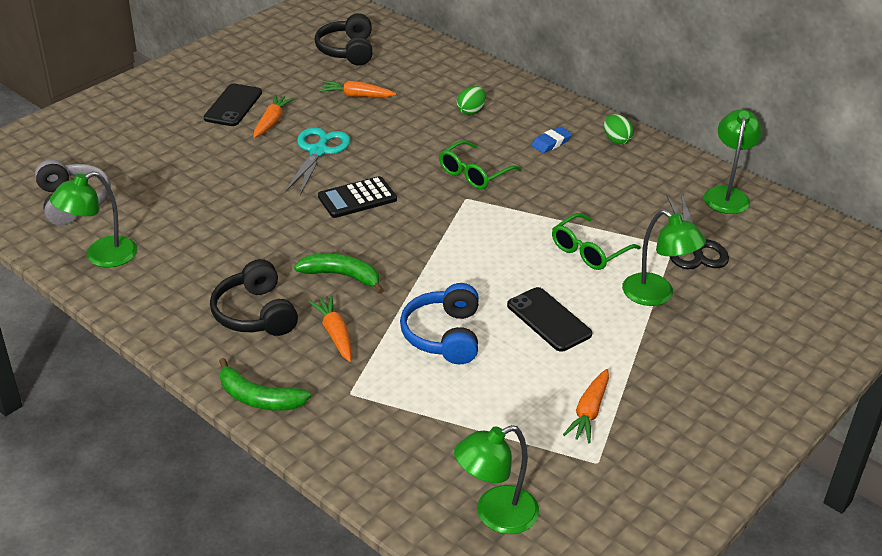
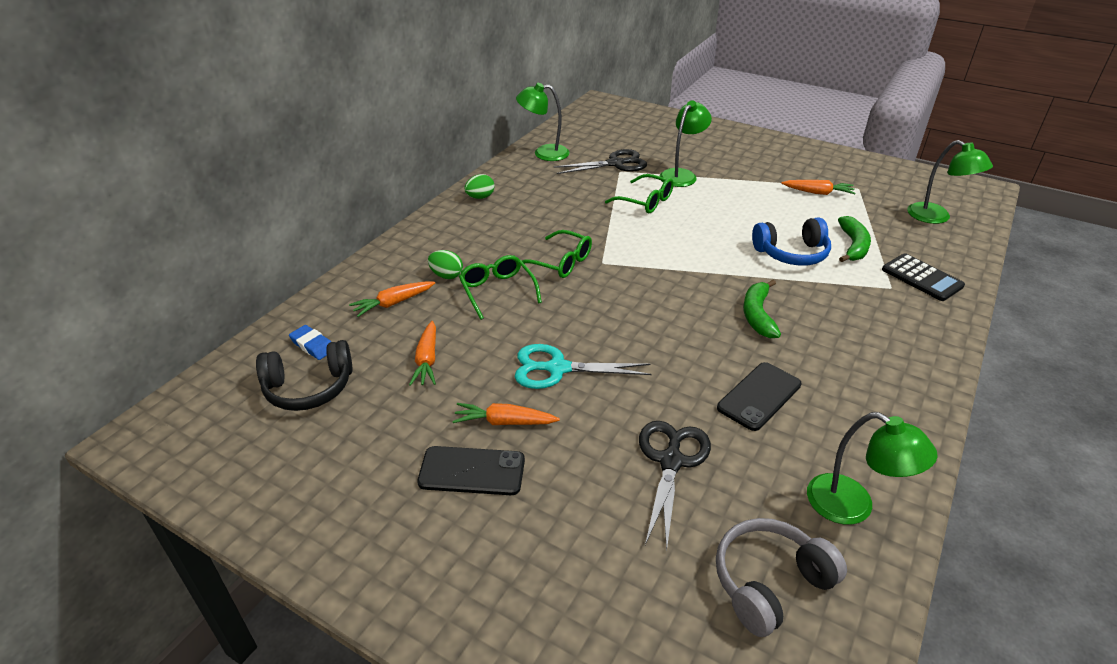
camera: 100 degrees left, 0 degrees up
(193, 185) = (671, 461): none -> black scissors
(255, 314) = (847, 357): black headphones -> none
(259, 398) = (941, 332): green banana -> green banana (853, 246)
(335, 334) = (834, 306): orange carrot -> orange carrot (393, 303)
(357, 198) = (633, 326): black calculator -> black calculator (922, 278)
(437, 134) = (497, 291): none -> green glasses
(549, 320) = (738, 212): black phone -> black phone (759, 396)
(551, 143) = (494, 227): blue eraser -> blue eraser (313, 345)

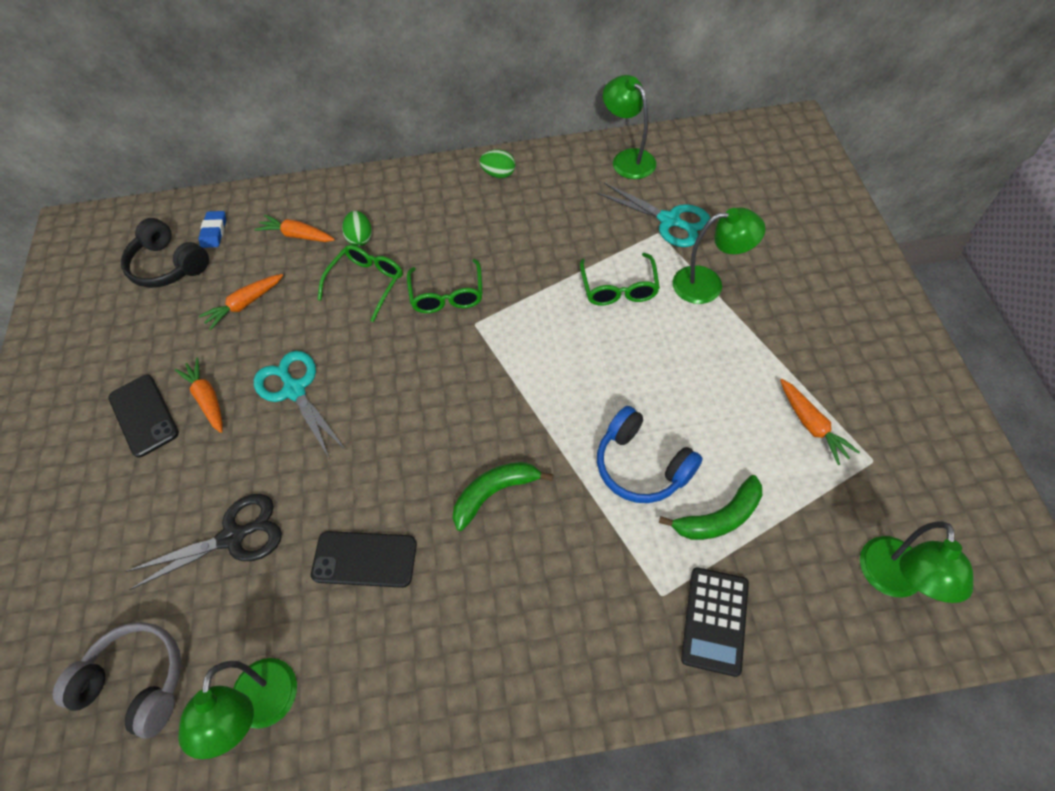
camera: 55 degrees right, 20 degrees up
(615, 164) = (669, 220): black scissors -> turquoise scissors

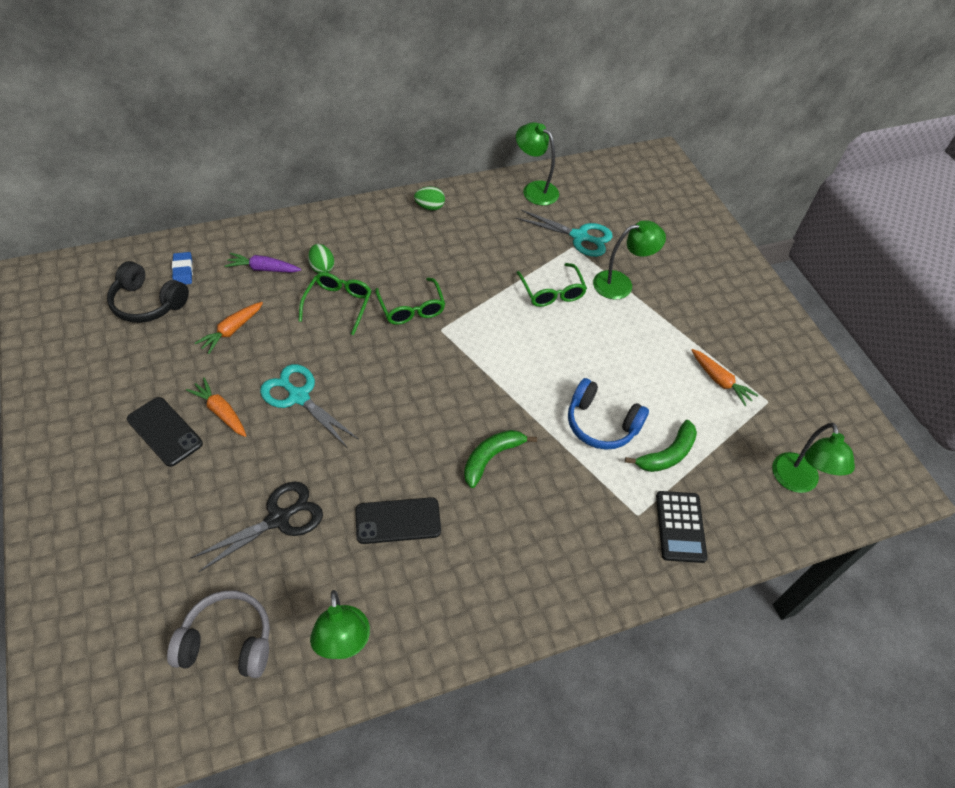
camera: 20 degrees left, 5 degrees down
(297, 235) = (263, 269): orange carrot -> purple carrot

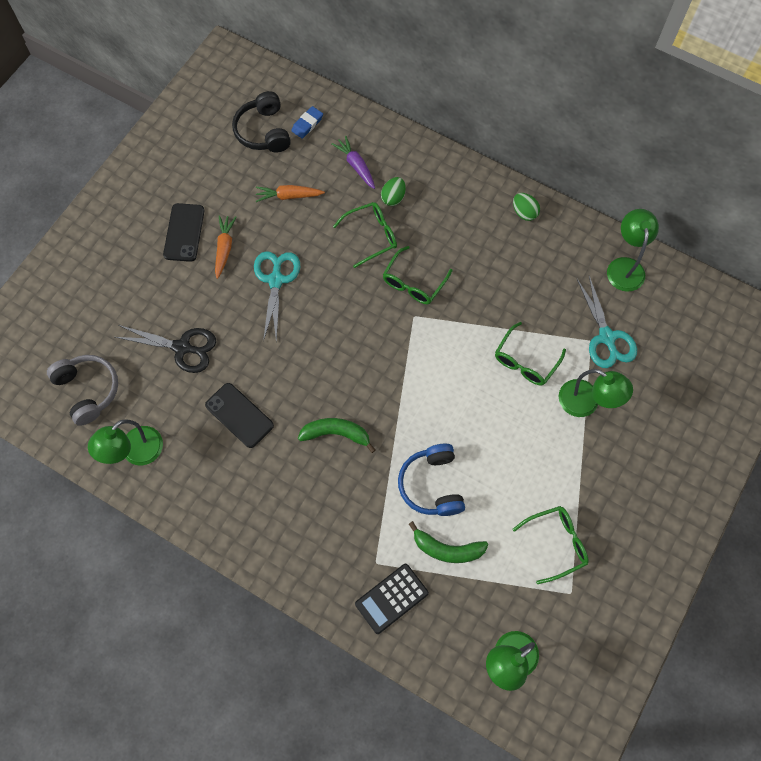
camera: 55 degrees right, 15 degrees up
(720, 381) = (556, 543): orange carrot -> green glasses

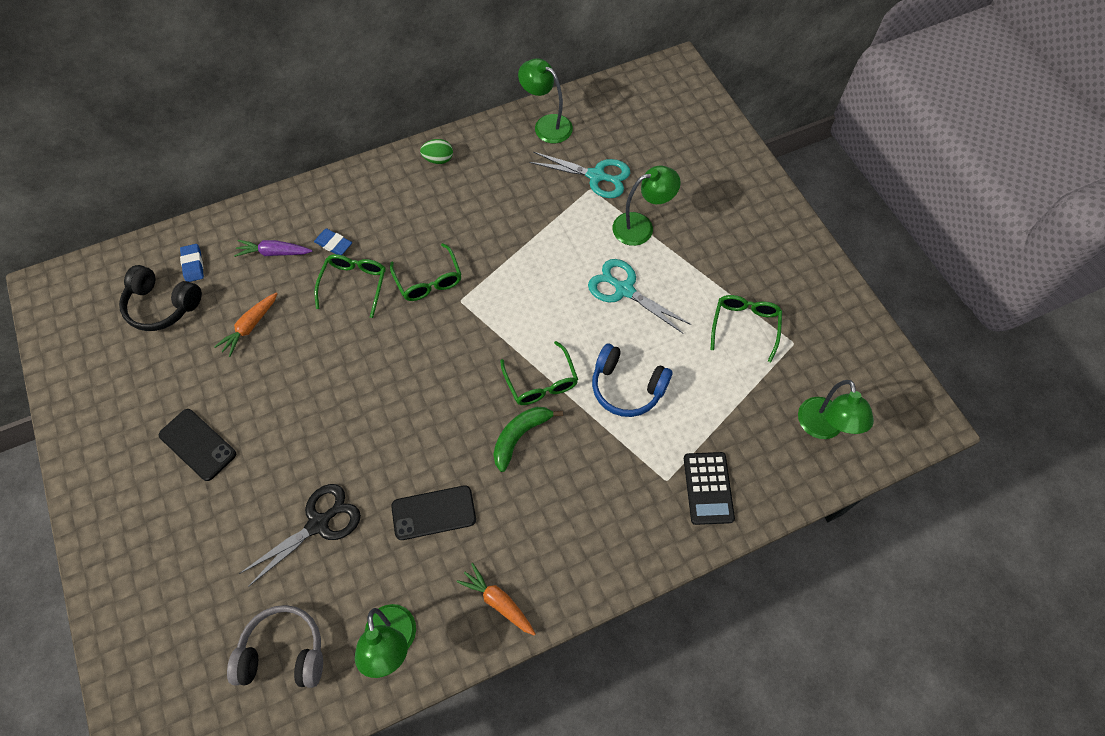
camera: 55 degrees left, 5 degrees down
(224, 248) = (250, 417): orange carrot -> orange carrot (498, 601)
(276, 280) = (325, 392): turquoise scissors -> turquoise scissors (624, 290)
(393, 197) = (333, 244): green egg -> blue eraser
(447, 549) = (693, 412): green banana -> none
(525, 361) = (570, 244): green glasses -> green glasses (541, 382)

